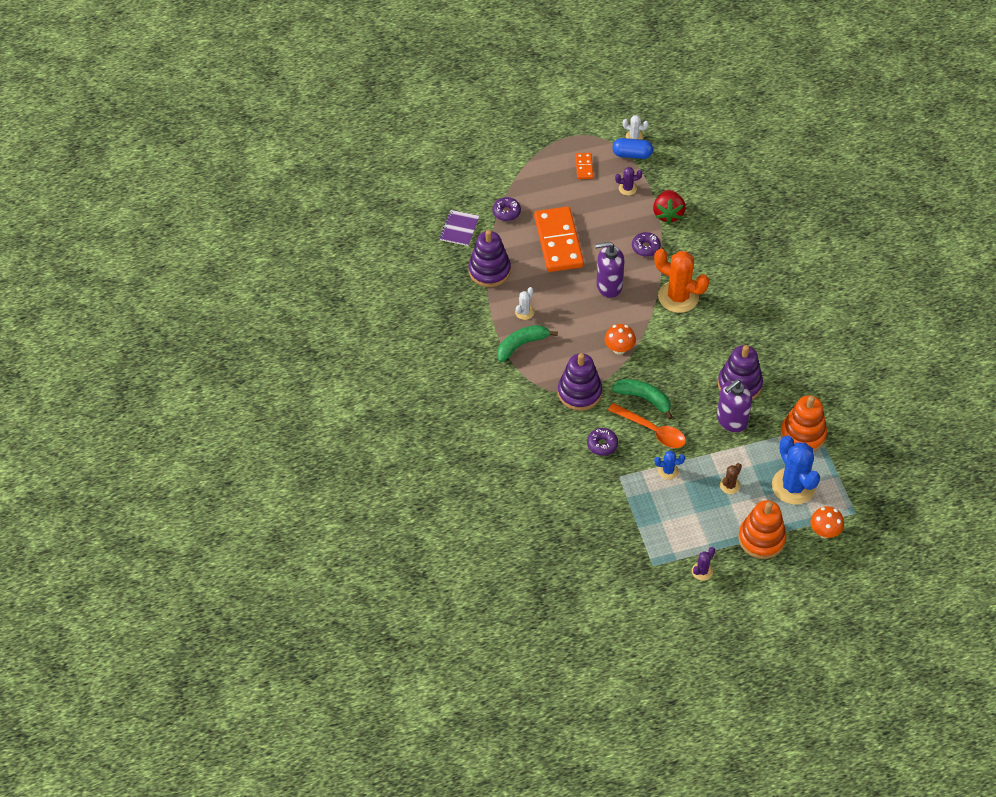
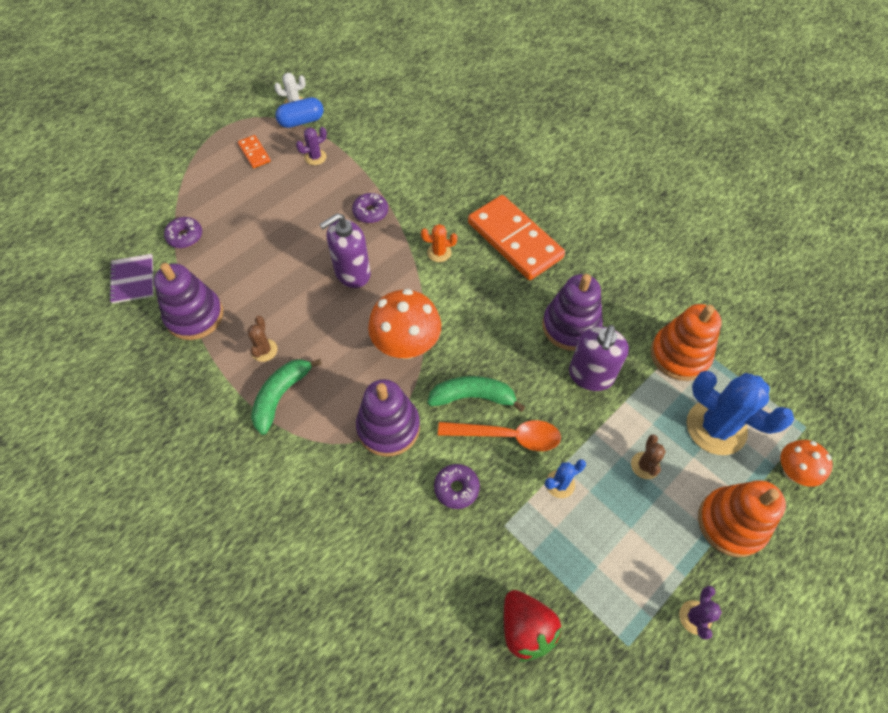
camera: 30 degrees left, 5 degrees up
(524, 312) = (264, 350): white cactus -> brown cactus
(558, 242) = (265, 246): orange domino -> orange domino (514, 240)
(619, 349) = (406, 345): orange mushroom -> orange mushroom, size x1.67
(668, 214) = (375, 167): red strawberry -> red strawberry (526, 629)
(678, 297) = (439, 252): orange cactus -> orange cactus, size x0.47

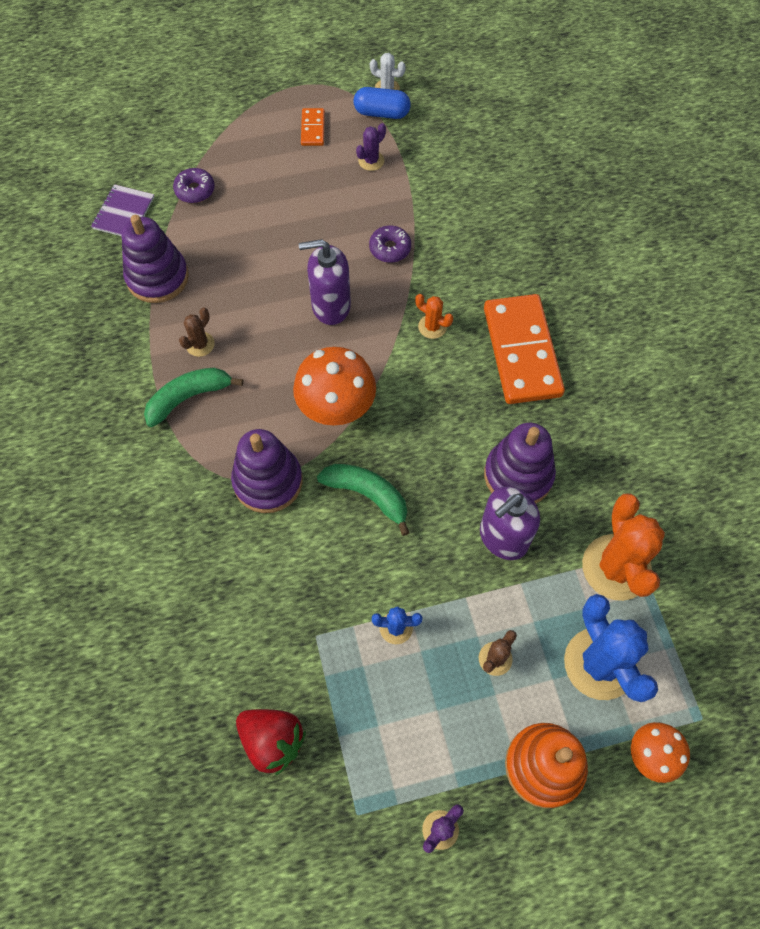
camera: 30 degrees right, 5 degrees up
(315, 157) = (371, 161): purple cactus -> purple cactus turned 45 degrees counterclockwise
(456, 488) = (294, 575): purple donut -> none
(507, 436) = (376, 552): orange spoon -> none
(526, 629) = (272, 741): red strawberry -> red strawberry turned 60 degrees counterclockwise
(679, 355) = (616, 567): orange stacking toy -> orange cactus

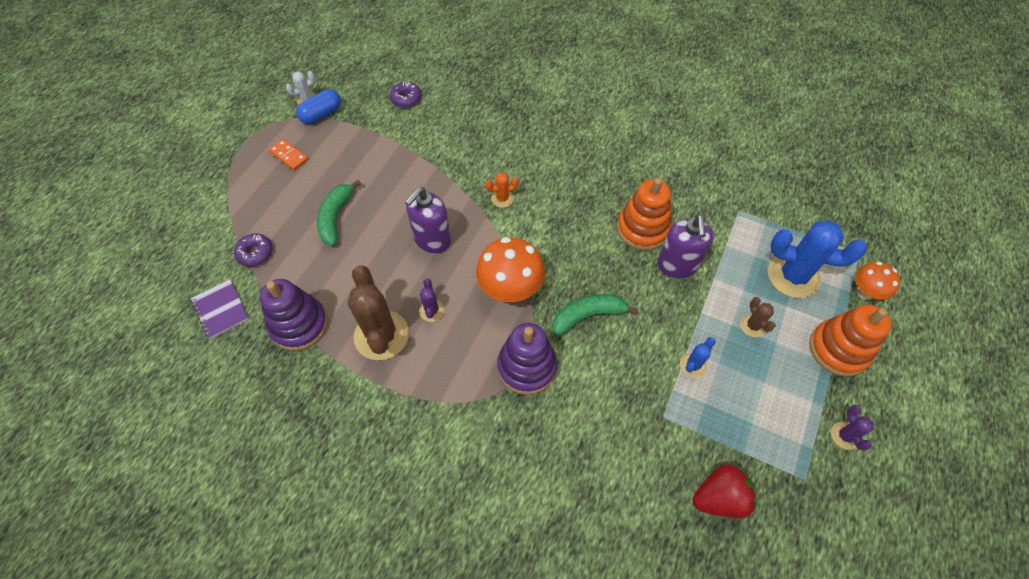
camera: 50 degrees left, 5 degrees down
(189, 397) = (416, 371): green banana -> green banana (336, 217)
(200, 344) = (381, 335): brown cactus -> brown cactus, size x2.13
(371, 161) = (350, 144): purple cactus -> purple cactus (431, 310)
(390, 248) = (424, 180): purple donut -> purple donut (406, 99)
(518, 475) = (642, 228): purple stacking toy -> orange stacking toy
(521, 352) = (563, 169): orange domino -> none
(616, 567) = (739, 225): orange cactus -> none

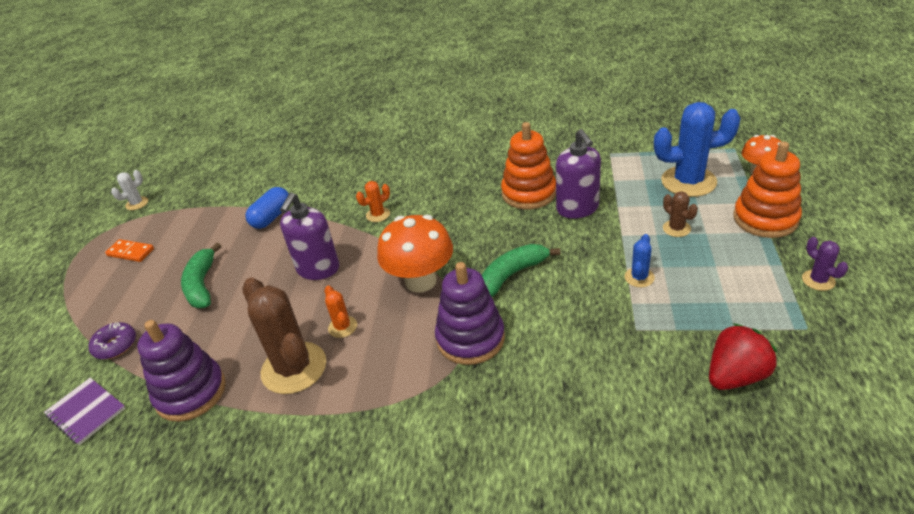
camera: 15 degrees left, 20 degrees down
(322, 114) = (157, 210): blue capsule -> blue capsule (272, 217)
(406, 99) = (245, 173): purple donut -> none
(431, 310) = (342, 327): purple cactus -> orange cactus

